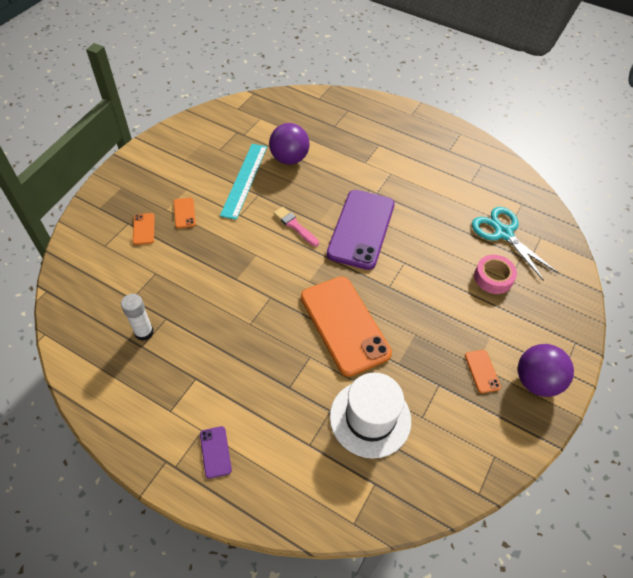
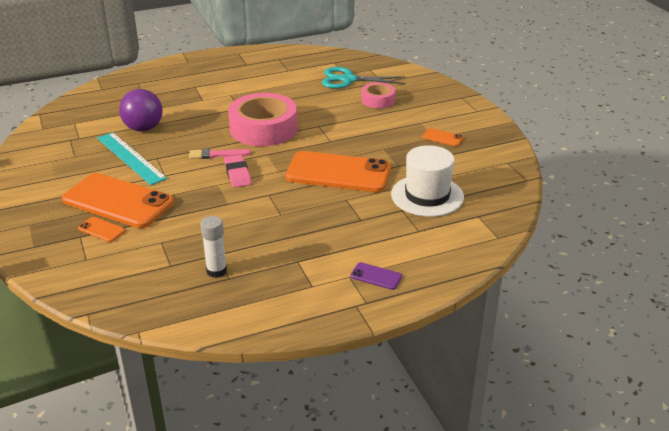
camera: 50 degrees left, 20 degrees down
(184, 213) = (118, 201): orange phone -> orange phone, size x2.45
(280, 257) = (237, 174): none -> pink eraser
(361, 229) = (263, 129): purple phone -> pink tape
(536, 381) = (472, 123): purple ball -> none

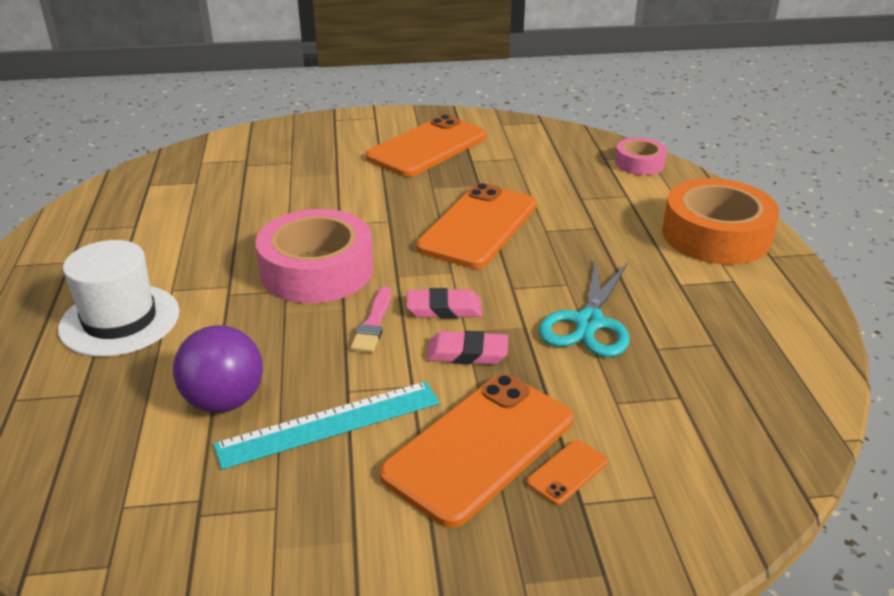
camera: 75 degrees left, 0 degrees up
(196, 187) = (467, 353): none -> pink eraser
(216, 271) = (698, 353): white glue stick -> none
(348, 79) = (217, 182): turquoise scissors -> turquoise scissors (589, 323)
(376, 276) = (716, 235): purple phone -> orange tape
(378, 100) = (298, 170): pink tape -> pink tape (639, 163)
(427, 196) = (555, 178): white hat -> white hat (120, 320)
(443, 138) = (427, 147): orange phone -> orange phone, size x2.45

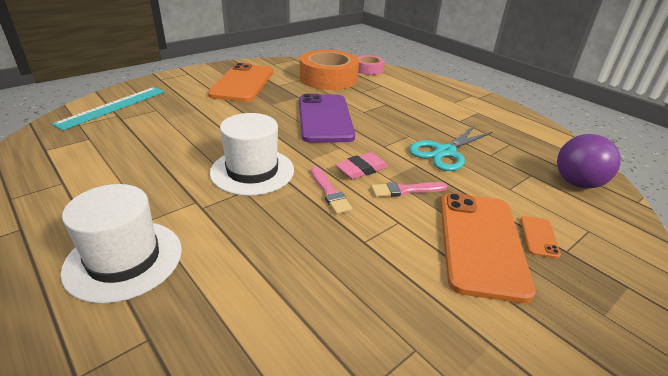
camera: 35 degrees left, 0 degrees up
(224, 401) = (286, 286): purple ball -> purple ball (577, 183)
(317, 270) = (252, 171): pink tape -> white hat
(329, 424) = (380, 269): turquoise ruler -> turquoise ruler (113, 107)
(467, 353) = (405, 190): pink eraser -> pink brush
(478, 226) = (324, 118): orange phone -> purple phone
(589, 323) = (445, 152): turquoise scissors -> turquoise scissors turned 60 degrees clockwise
(716, 235) = (445, 94): orange tape -> orange tape (328, 78)

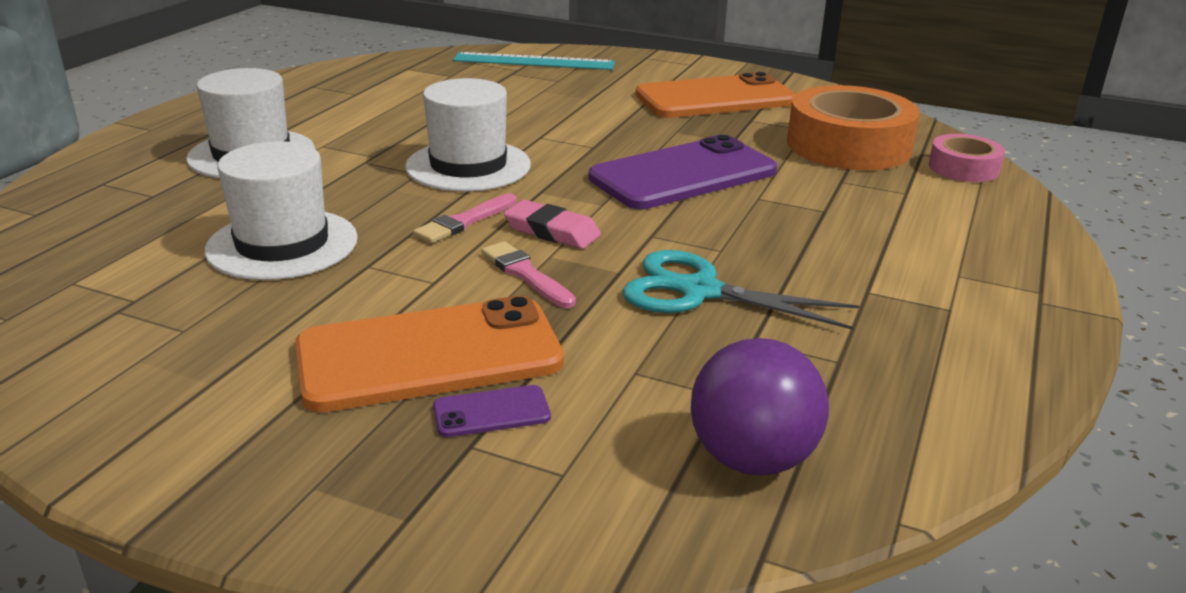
camera: 65 degrees right, 5 degrees down
(309, 273) = (282, 244): none -> white hat
(539, 237) = (491, 412): orange phone -> purple phone

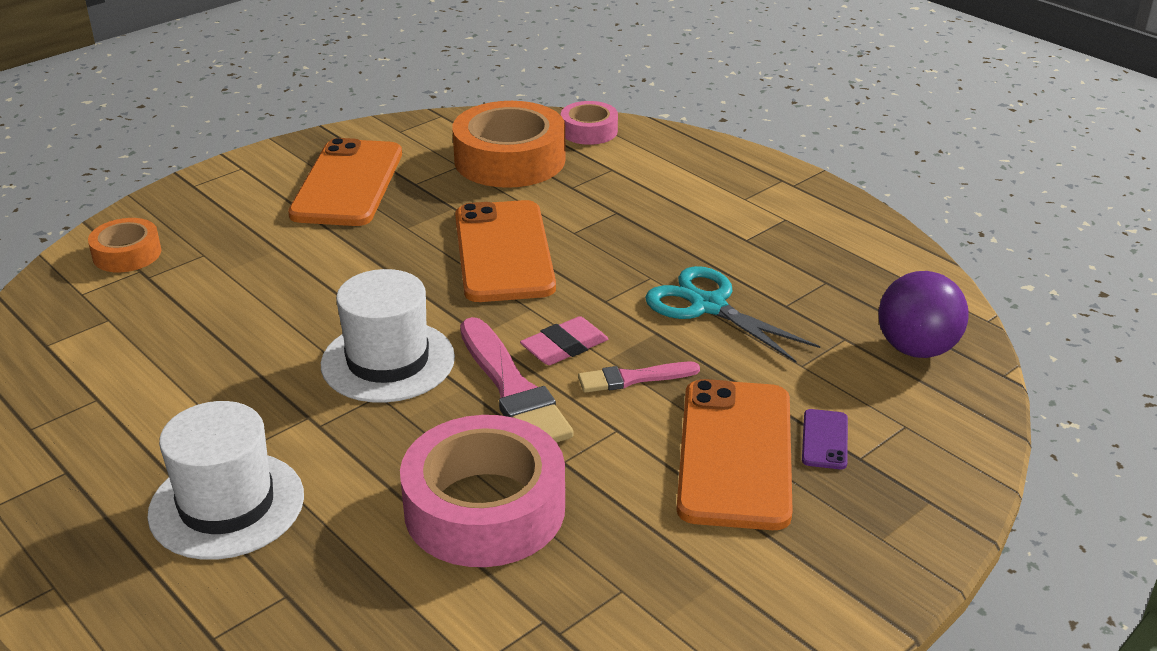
camera: 65 degrees left, 5 degrees up
(282, 244) = (485, 508): white hat -> pink tape
(464, 221) = (512, 389): pink brush -> pink brush, size x1.75
(534, 61) = (127, 254): turquoise ruler -> orange tape
(683, 174) = (503, 252): purple phone -> orange phone
(699, 291) = (708, 306): turquoise scissors -> turquoise scissors turned 90 degrees clockwise

